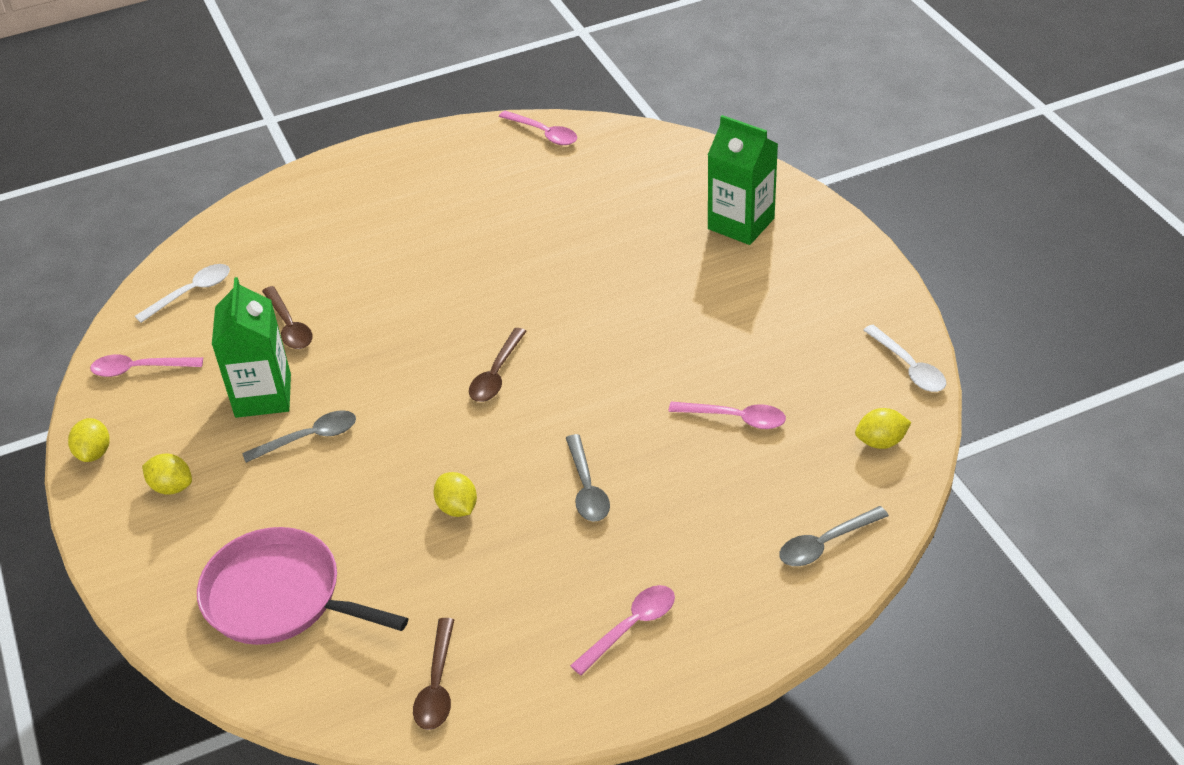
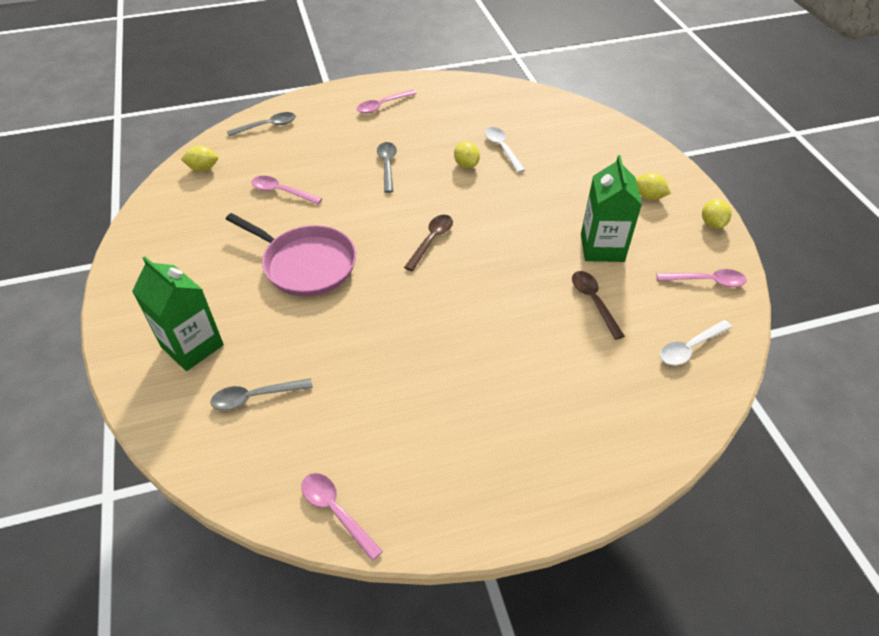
camera: 175 degrees left, 5 degrees up
(279, 597) = (567, 136): pink pan -> pink pan (306, 264)
(309, 438) = (563, 215): grey spoon -> grey spoon (255, 397)
(437, 685) = (481, 95): brown spoon -> none
(909, 367) = (152, 208): white spoon -> white spoon (502, 148)

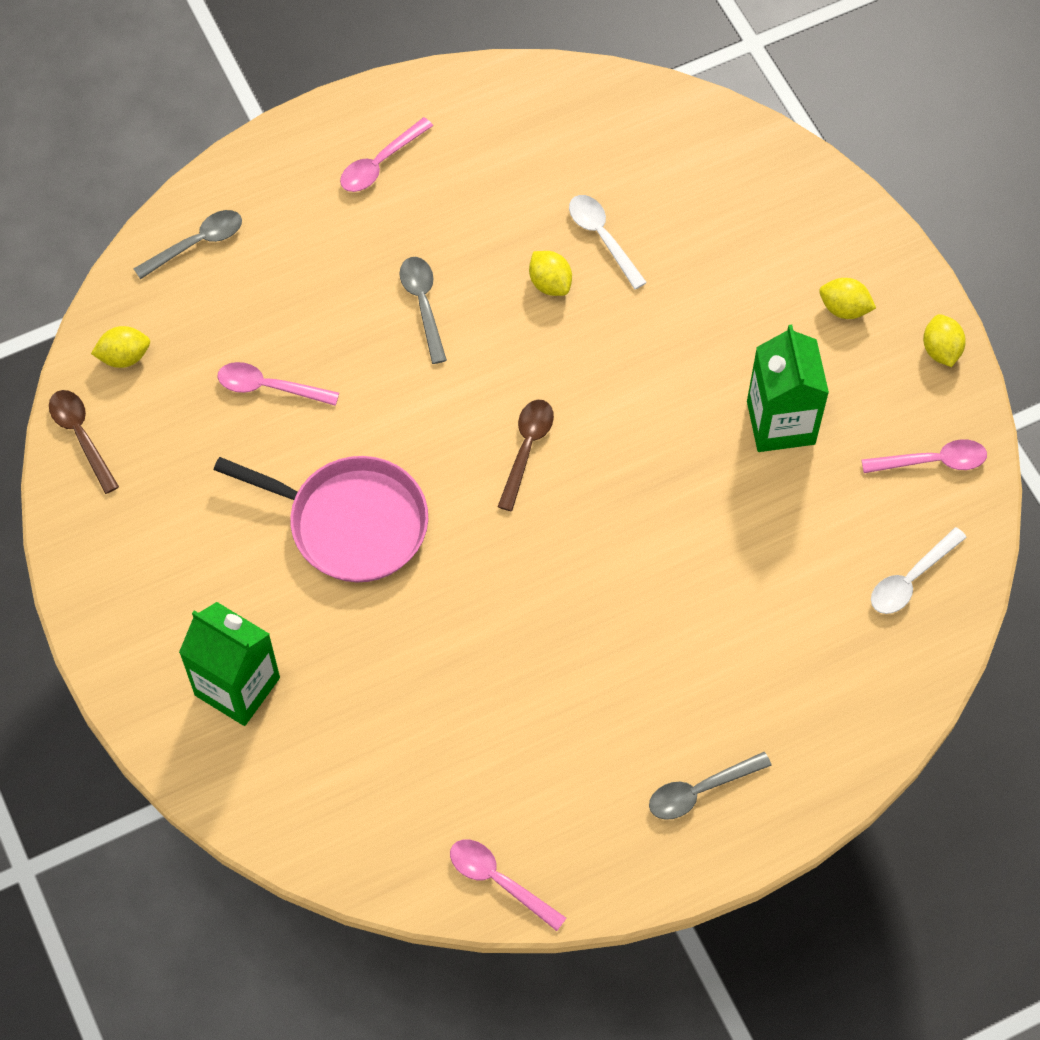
camera: 10 degrees left, 15 degrees up
(255, 397) = (350, 748): grey spoon -> grey spoon (700, 790)
(593, 301) = (776, 523): brown spoon -> brown spoon (81, 436)

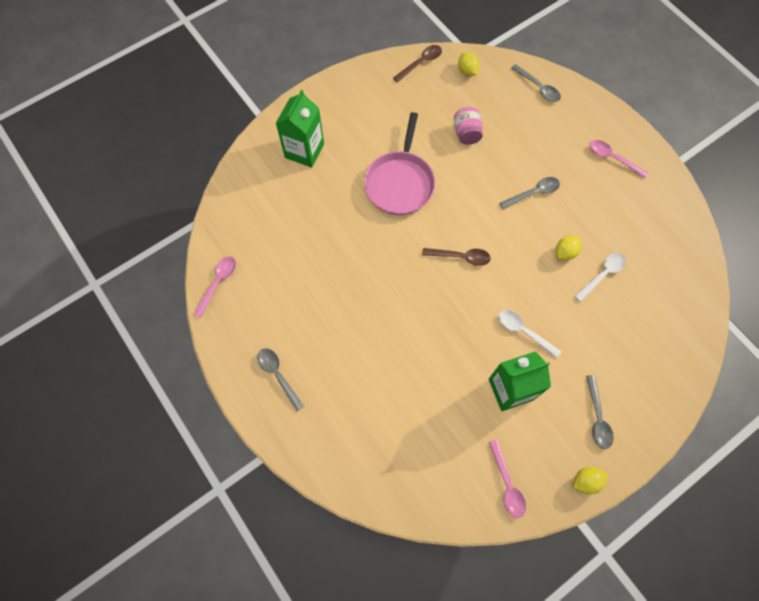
camera: 80 degrees right, 5 degrees up
(269, 387) = (466, 133): pink spoon -> pink jar
(844, 308) = (597, 417): yellow lemon -> grey spoon
(911, 579) = (426, 479): white spoon -> white spoon (523, 331)

